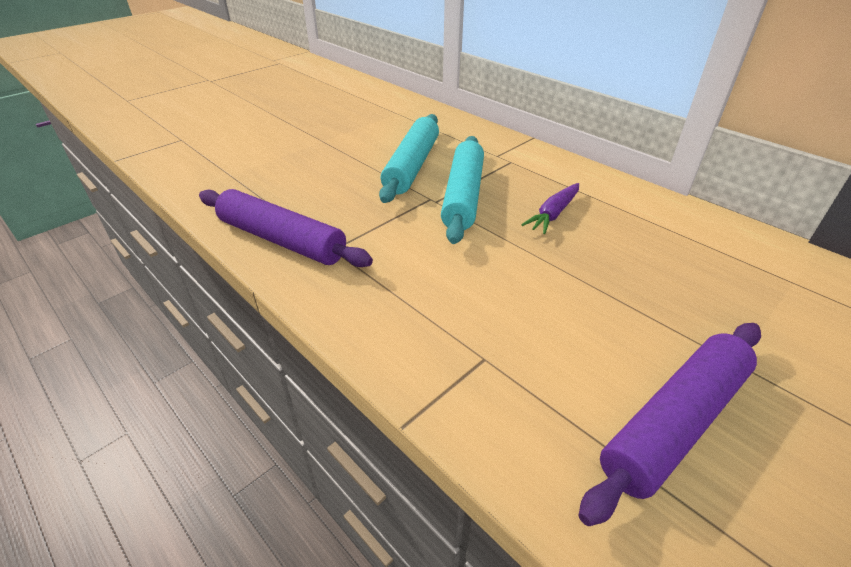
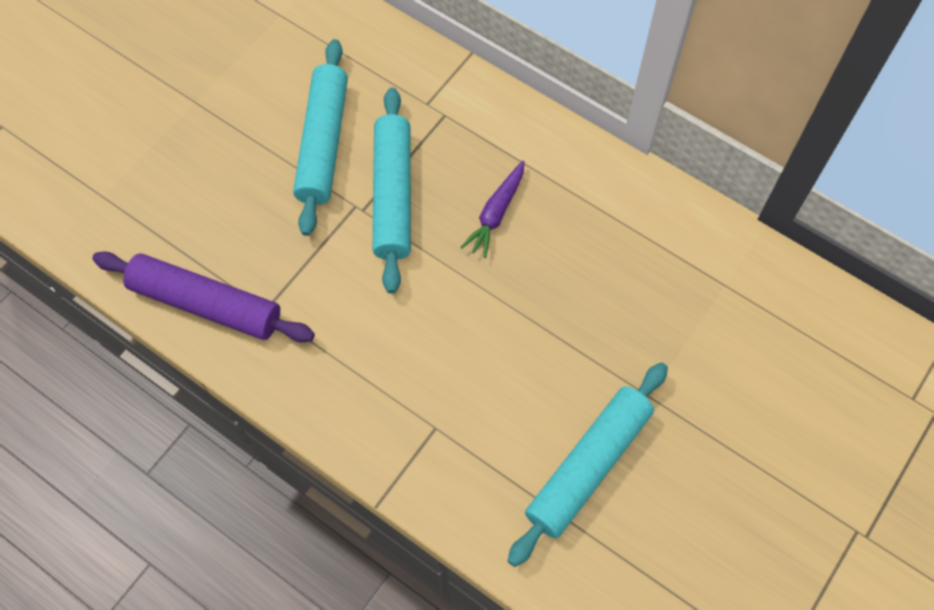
camera: 10 degrees left, 25 degrees up
(675, 423) = (588, 466): purple rolling pin -> turquoise rolling pin

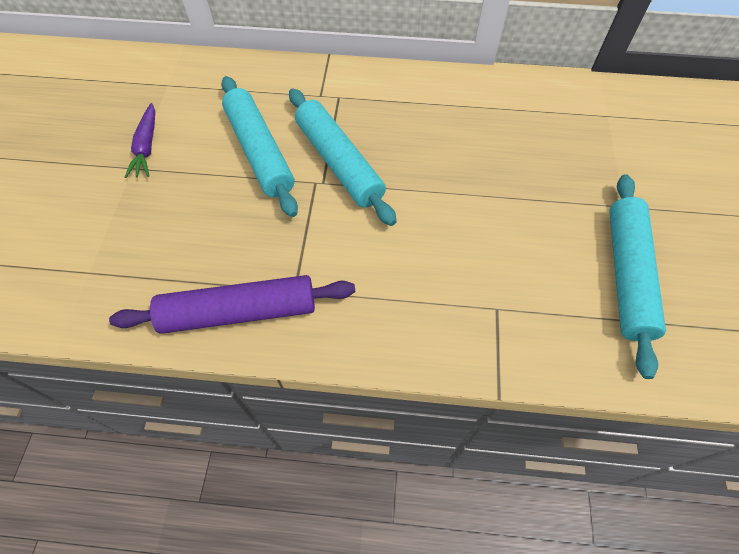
camera: 30 degrees left, 5 degrees down
(496, 213) = (423, 141): purple carrot -> purple carrot (146, 147)

